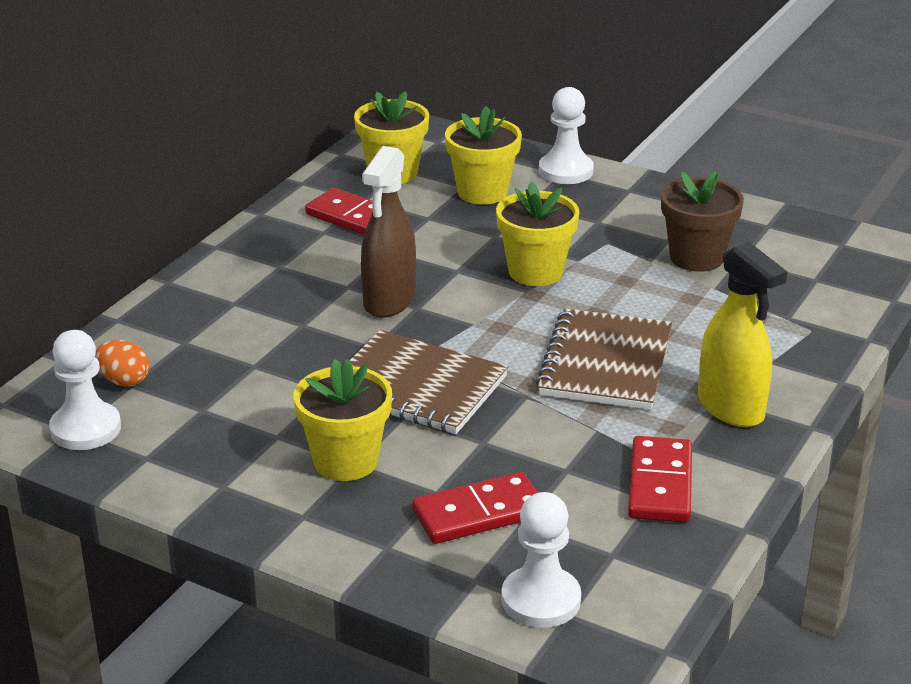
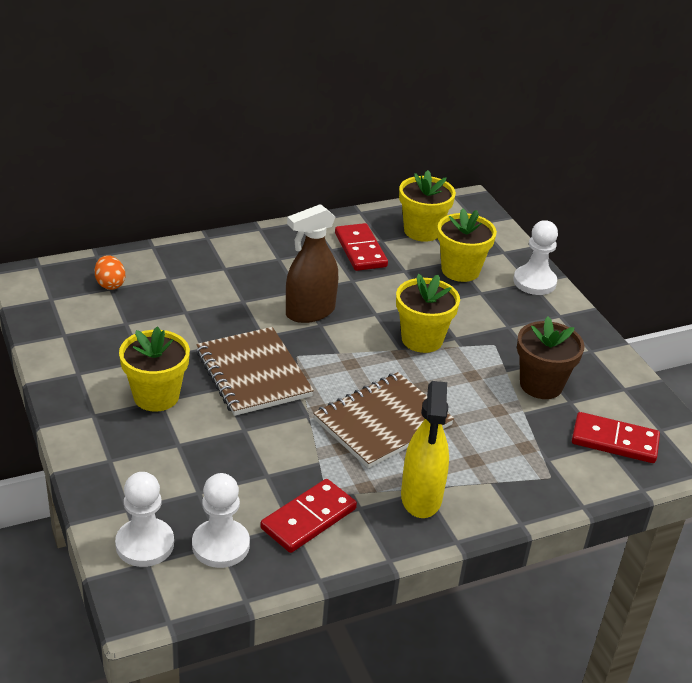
camera: 35 degrees right, 5 degrees up
(85, 429) = (57, 301): white pawn -> white pawn (220, 545)
(479, 513) = (183, 471): red domino -> red domino (614, 441)

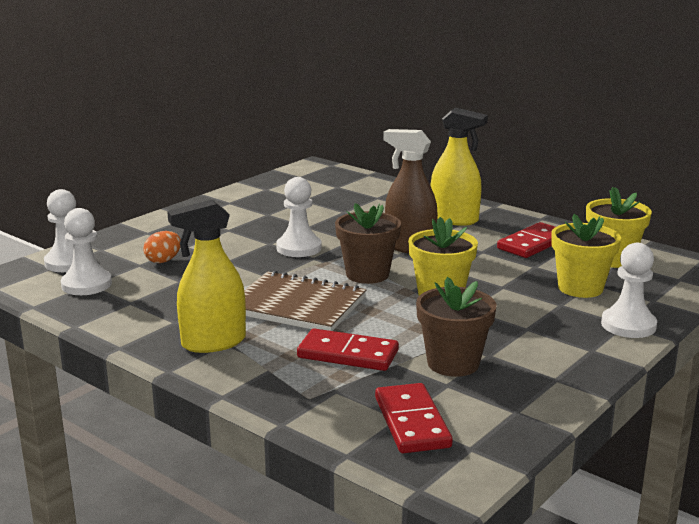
camera: 65 degrees right, 15 degrees down
(110, 284) = (341, 185): orange egg -> orange egg (163, 260)
(156, 396) = (232, 227): yellow flower pot -> none
(253, 374) = (299, 248): brown notebook -> white pawn
(270, 262) = (454, 219): none -> yellow spray bottle
(309, 519) = (143, 306): red domino -> red domino (348, 354)
(349, 359) = (367, 274): none -> brown flower pot

